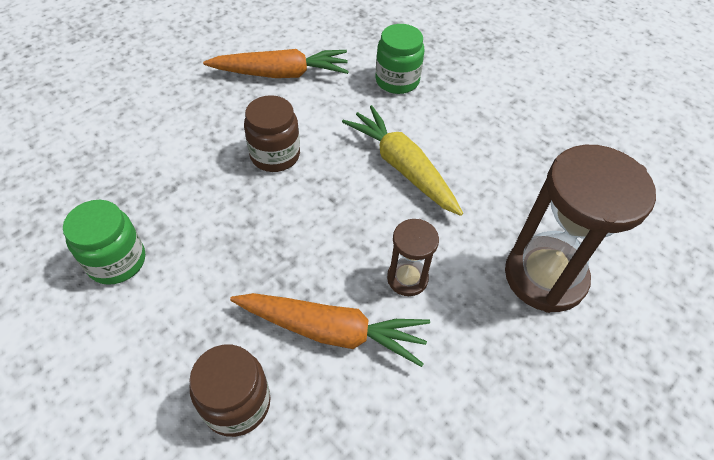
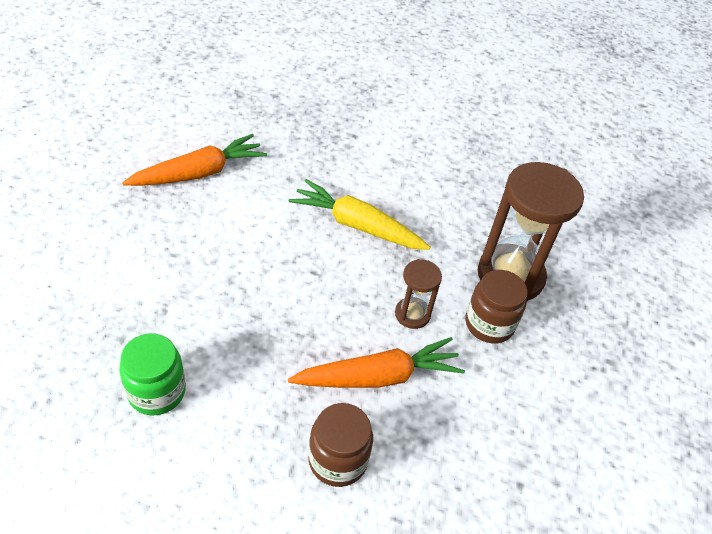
camera: 30 degrees left, 5 degrees down
(275, 155) = (241, 250): brown jar -> brown jar (489, 324)
(397, 81) = (309, 150): green jar -> none

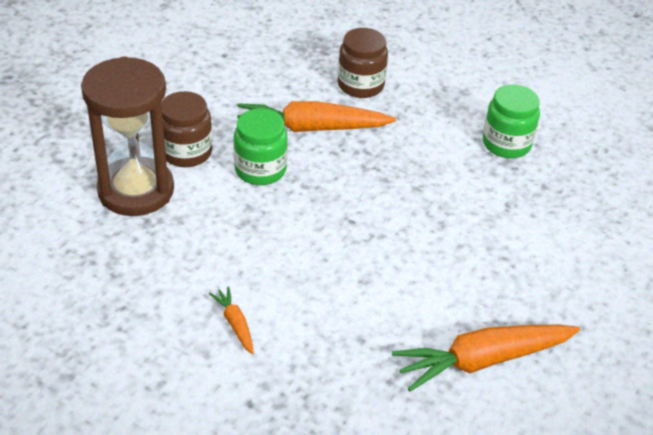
camera: 165 degrees left, 5 degrees down
(357, 225) = (288, 265): yellow carrot -> none
(382, 179) = (235, 324): none -> orange carrot
(412, 314) = (260, 170): brown hourglass -> green jar

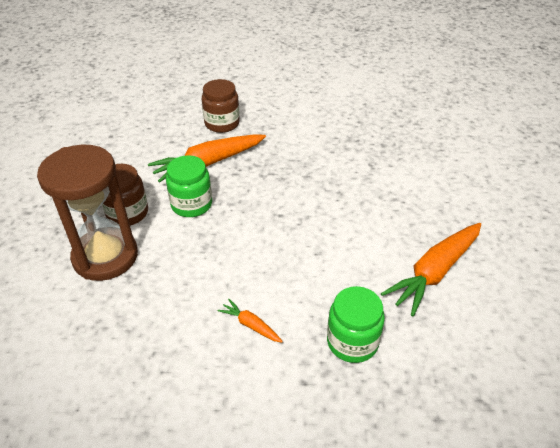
camera: 25 degrees left, 0 degrees up
(506, 144) = (341, 127): green jar -> green jar (352, 342)

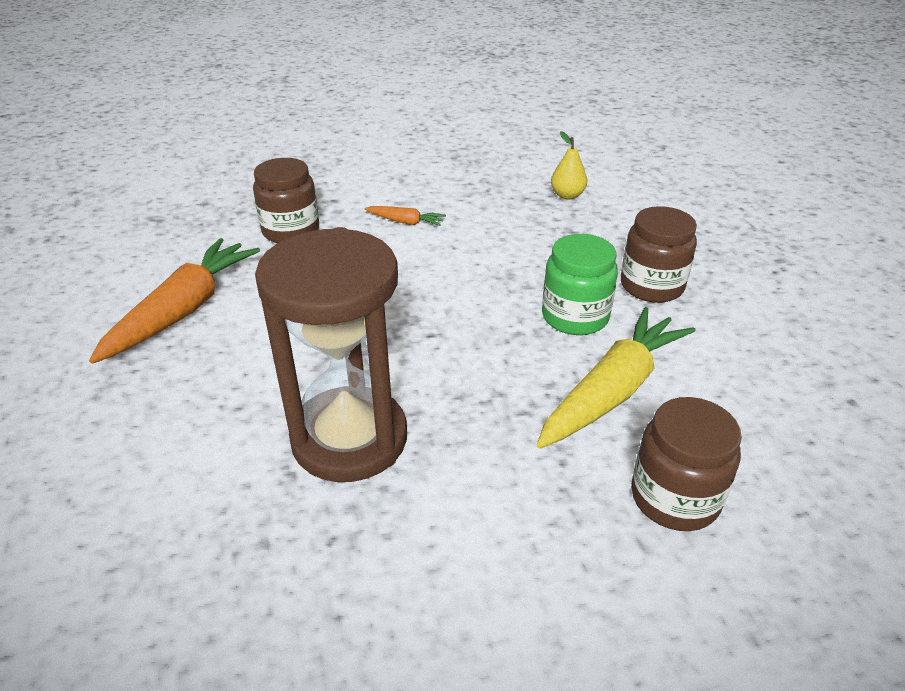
camera: 160 degrees right, 5 degrees down
(93, 321) = (567, 195): none -> yellow pear
(105, 256) = (619, 239): brown hourglass -> brown hourglass (349, 438)
(208, 163) = (613, 390): orange carrot -> yellow carrot
(352, 342) = (291, 231): green jar -> brown jar

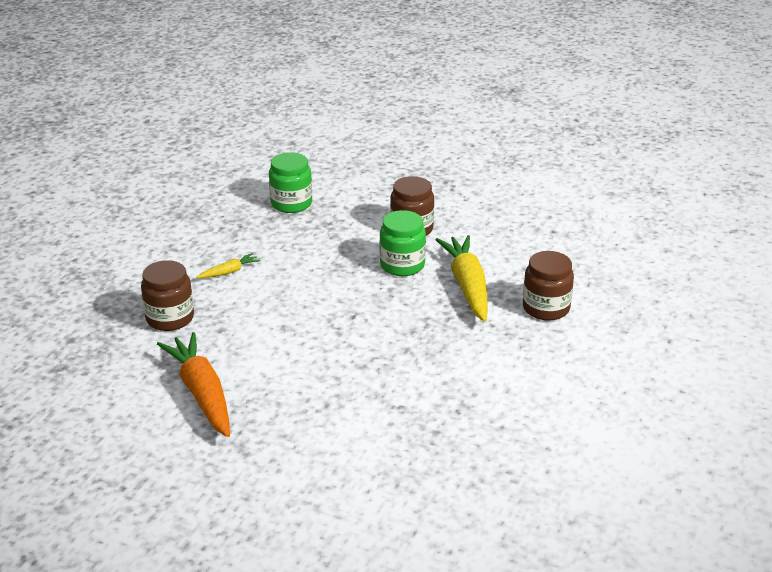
camera: 50 degrees left, 5 degrees down
(349, 438) = (399, 378): brown hourglass -> none
(405, 222) = (229, 272): orange carrot -> yellow carrot
(567, 195) = (291, 203): yellow pear -> green jar

